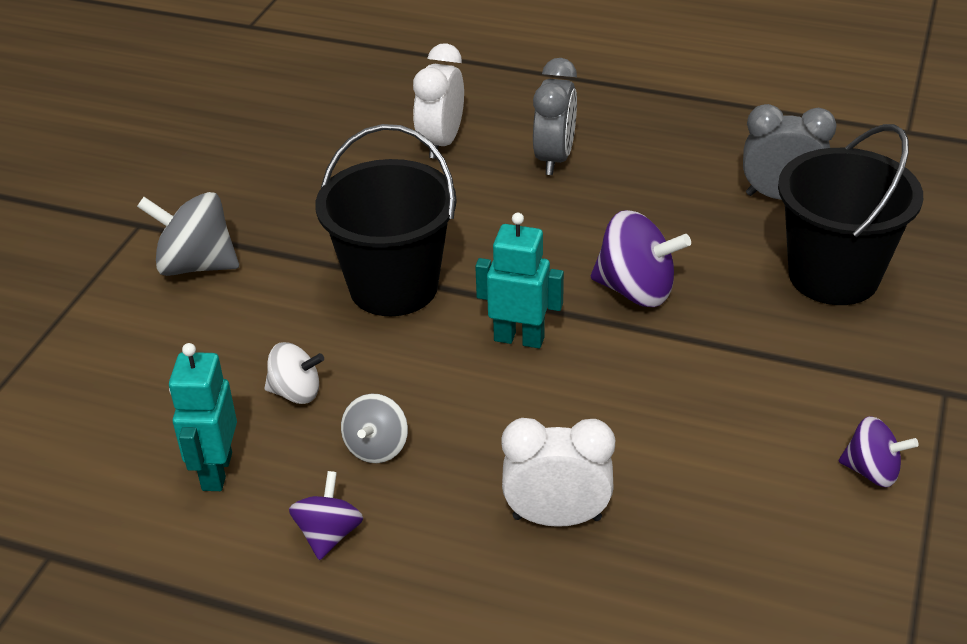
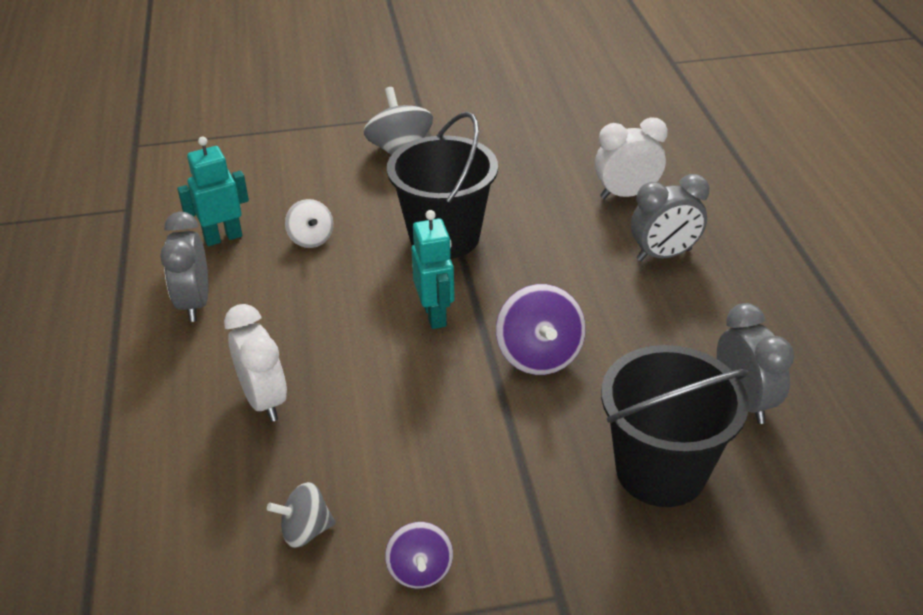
camera: 60 degrees right, 0 degrees up
(329, 534) = (195, 303): purple spinning top -> grey clock
(376, 447) = (282, 292): grey spinning top -> grey spinning top (305, 530)

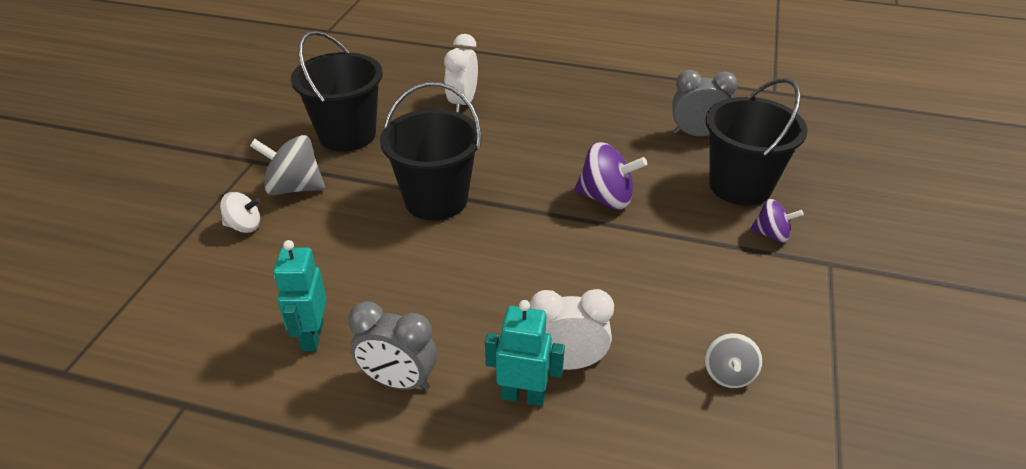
camera: 65 degrees left, 0 degrees up
(311, 239) = (369, 276): white spinning top -> white spinning top (244, 226)
(420, 570) = (788, 321): purple spinning top -> purple spinning top (771, 234)
(435, 315) = (528, 233): turquoise robot -> turquoise robot (523, 396)
(502, 146) = (347, 135): none -> black bucket
(664, 255) = (541, 112): grey clock -> none

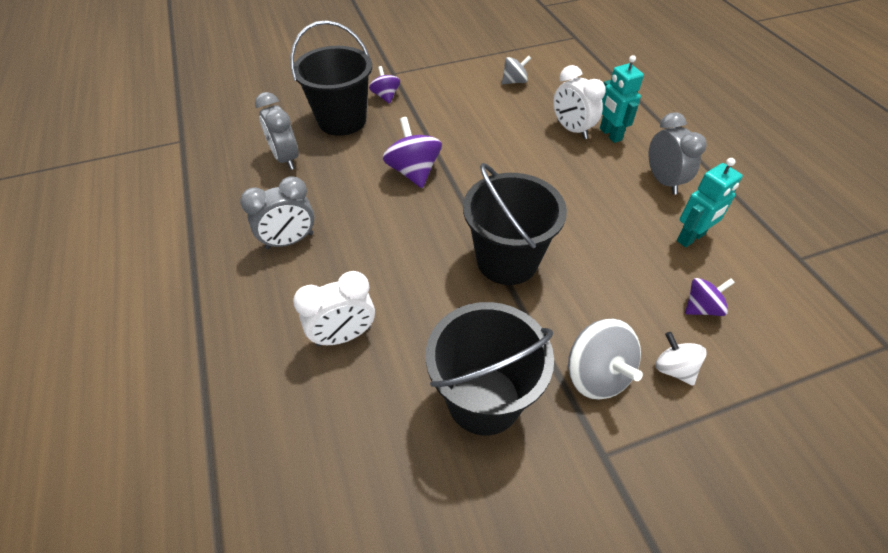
camera: 125 degrees left, 10 degrees up
(254, 280) = (701, 308): none -> purple spinning top
(580, 108) = (289, 241): none -> grey clock

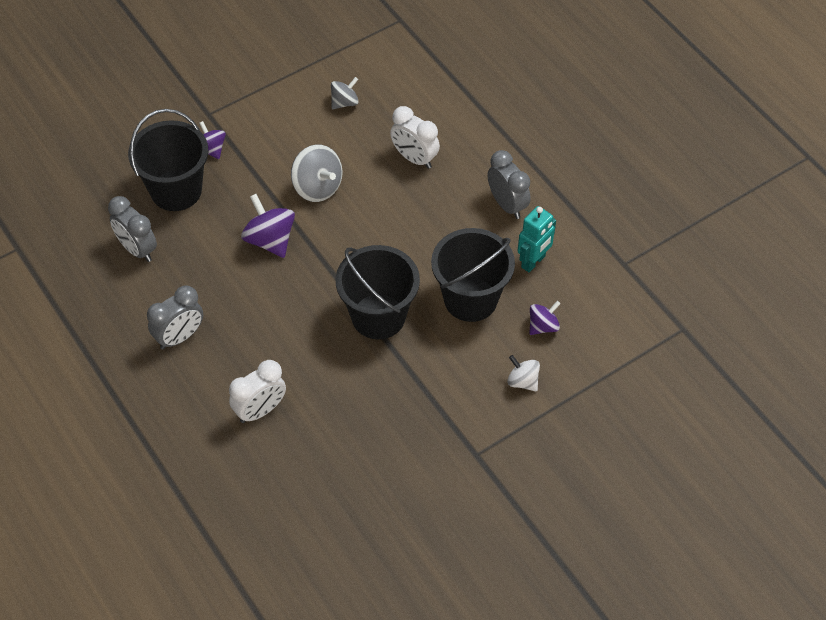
camera: 15 degrees left, 5 degrees up
(483, 399) = (383, 435): black bucket -> black bucket (470, 299)
(596, 375) = (465, 398): grey spinning top -> grey spinning top (317, 187)
(610, 134) = (453, 157): turquoise robot -> none

